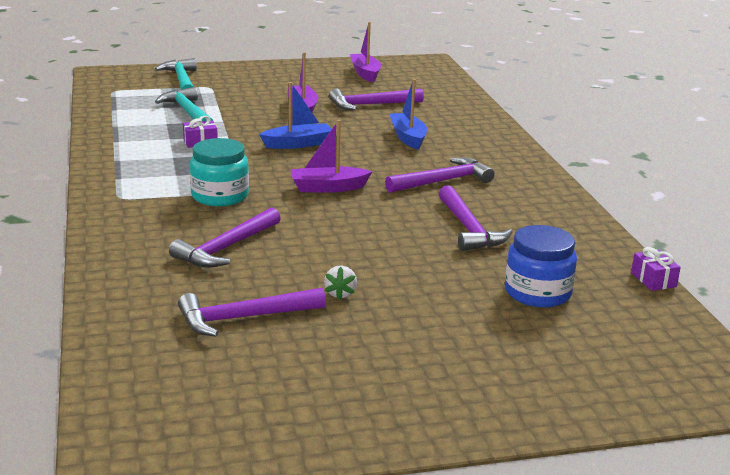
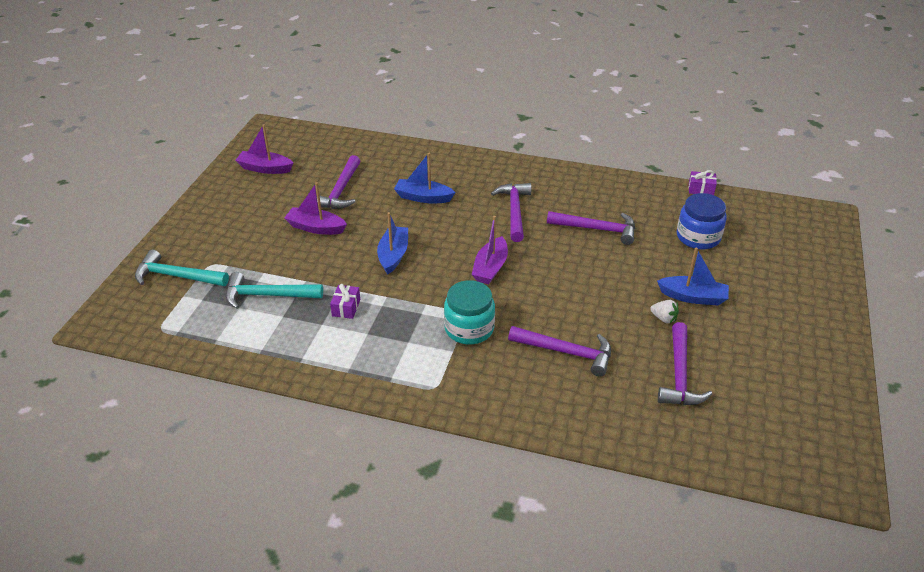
camera: 60 degrees left, 15 degrees up
(226, 248) = (566, 352): purple hammer -> purple hammer turned 45 degrees counterclockwise
(403, 306) = (693, 297): none -> blue boat

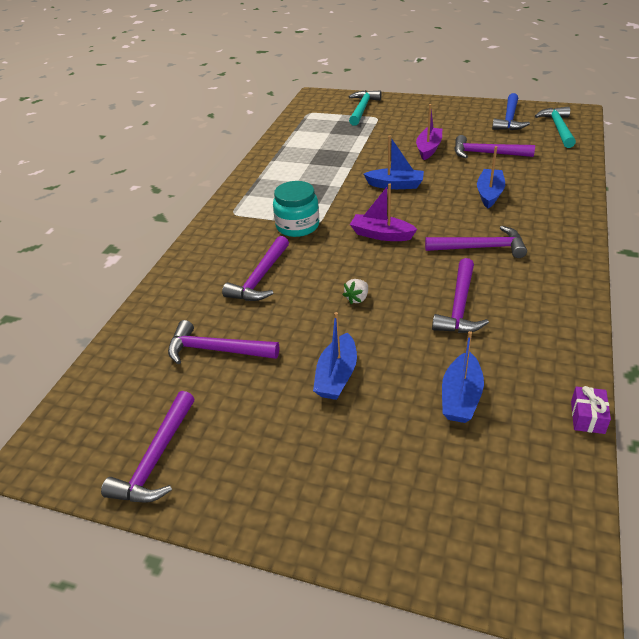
camera: 95 degrees right, 0 degrees up
(265, 168) = (509, 119): purple boat -> blue hammer
(267, 295) = (341, 140): turquoise hammer -> turquoise hammer (558, 128)
(346, 308) = (327, 170): purple gift -> none
(664, 318) = (301, 347): white strawberry -> white strawberry (357, 298)
(698, 237) = (460, 397): blue jar -> blue boat
(813, 397) = (156, 459): none -> purple hammer

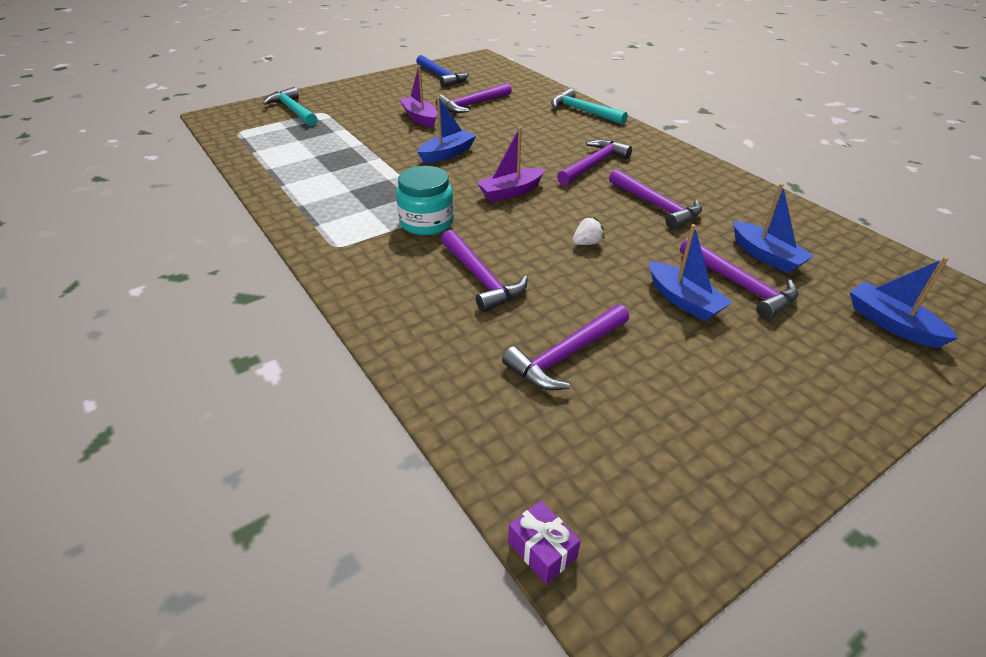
camera: 55 degrees left, 0 degrees up
(156, 459) = (705, 471): purple hammer -> purple hammer (740, 285)
(357, 298) = (587, 243): white strawberry -> white strawberry turned 105 degrees counterclockwise
(489, 194) = (529, 129): blue boat -> blue boat (891, 323)
(558, 128) = (488, 71): turquoise hammer -> turquoise hammer (583, 111)
(587, 417) = (829, 220): purple gift -> purple gift (542, 550)

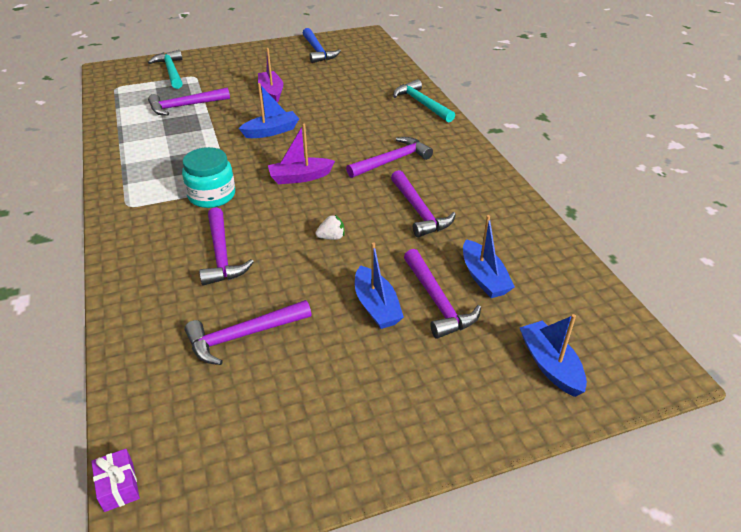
camera: 15 degrees right, 0 degrees up
(472, 105) = (325, 84): purple hammer -> purple hammer (185, 106)

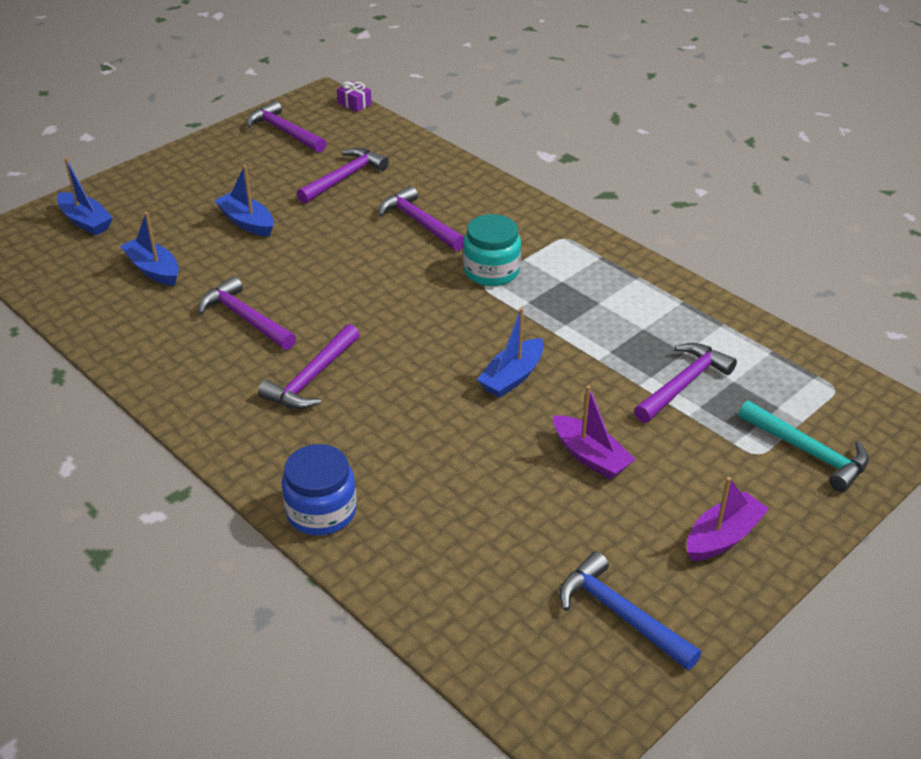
camera: 155 degrees right, 0 degrees up
(300, 177) = (413, 320): purple boat -> purple boat (723, 537)
(331, 237) = (326, 265): white strawberry -> none
(421, 104) = (321, 511): turquoise hammer -> blue jar
(437, 301) = (193, 239): purple hammer -> purple hammer (284, 131)

